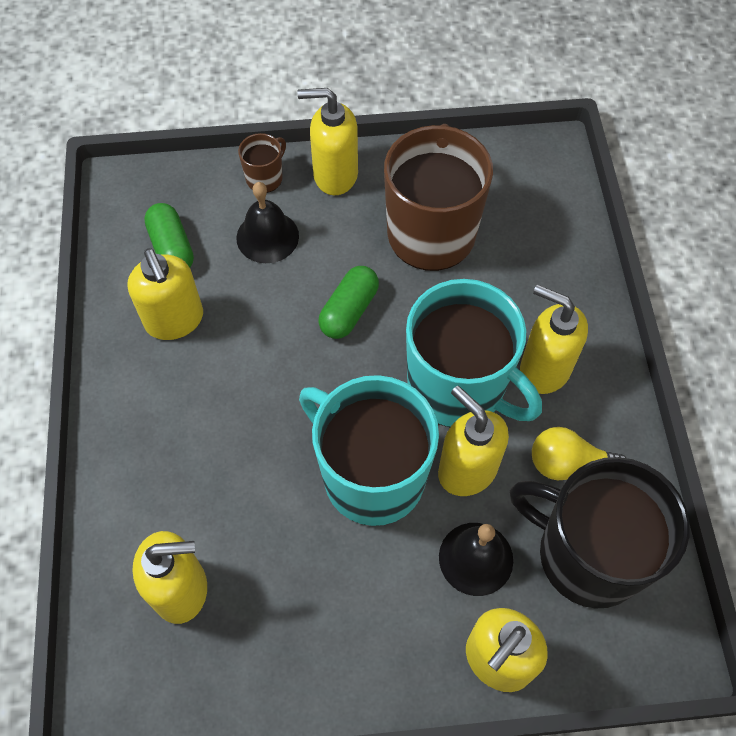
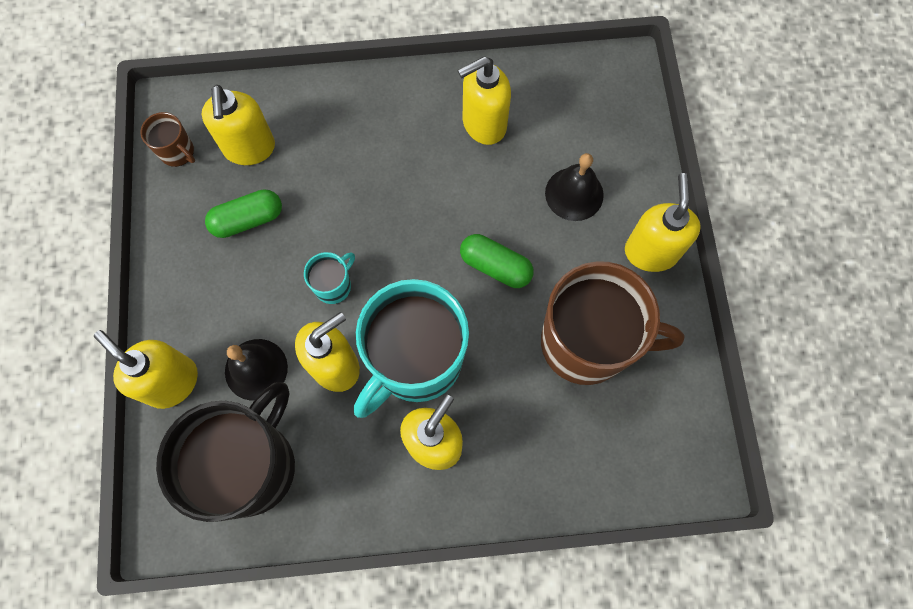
camera: 90 degrees right, 10 degrees up
(172, 248) = (558, 116): green capsule -> green capsule (248, 220)
(265, 178) = (642, 188): brown mug -> brown mug (177, 152)
(371, 476) = (333, 286): turquoise mug -> turquoise mug, size x0.43
(568, 464) = (336, 457): yellow light bulb -> none

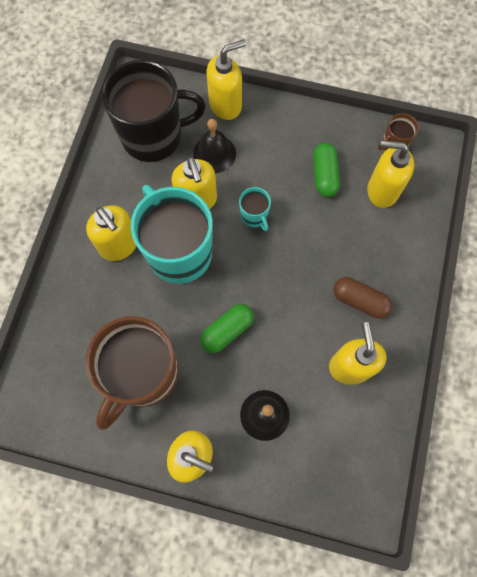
camera: 110 degrees right, 0 degrees up
(252, 466) = (153, 136): black mug -> black mug turned 60 degrees counterclockwise
(403, 135) = (359, 301): none -> brown capsule

